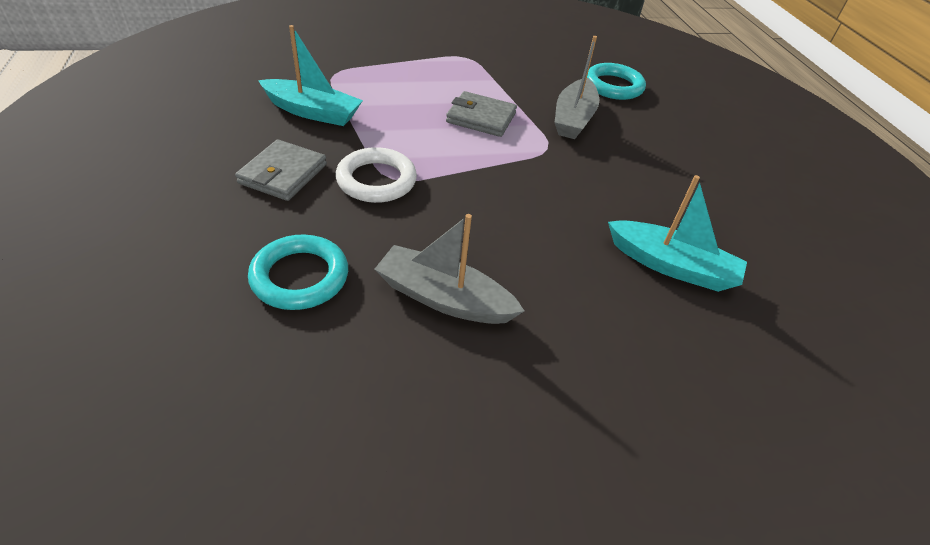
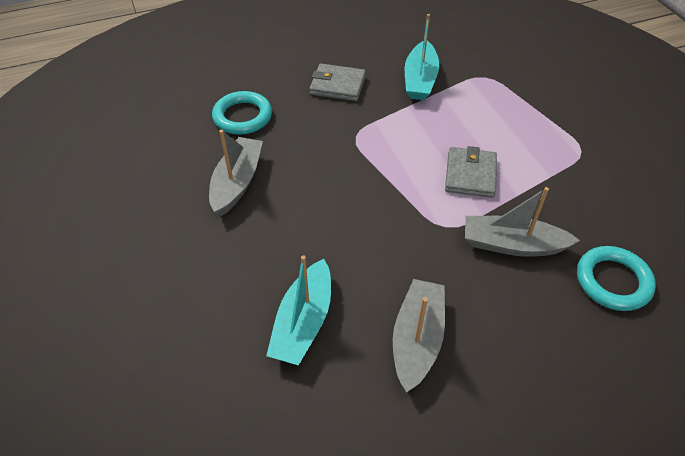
camera: 85 degrees right, 5 degrees up
(376, 180) = (349, 129): white ring -> none
(681, 194) = (417, 339): none -> grey boat

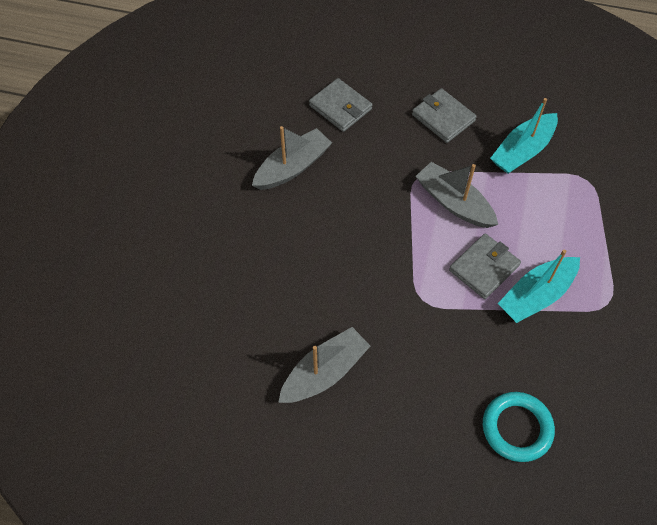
camera: 35 degrees right, 10 degrees up
(242, 116) = (340, 107): turquoise ring -> grey wallet
(303, 322) = (256, 309): turquoise boat -> turquoise boat (536, 295)
(512, 245) = (462, 348): grey boat -> grey boat (454, 203)

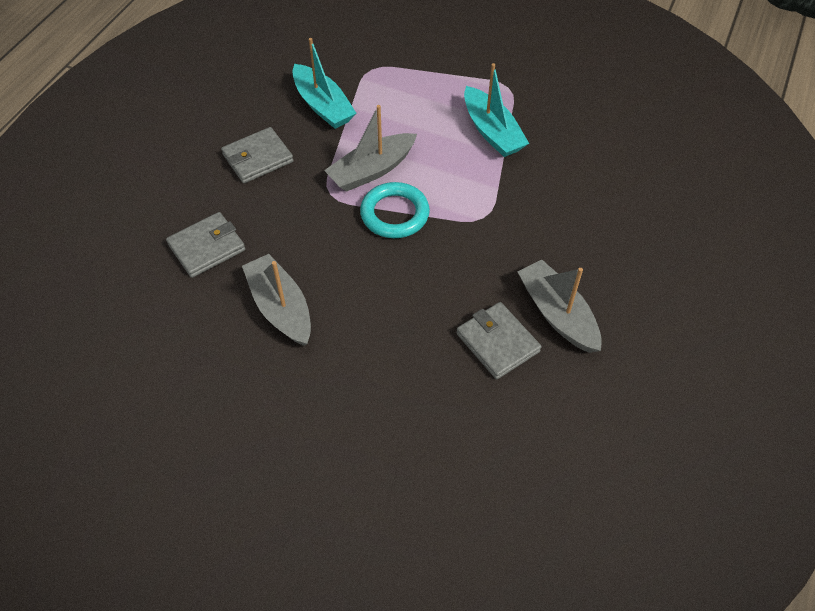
camera: 80 degrees left, 5 degrees down
(484, 268) = (455, 163): grey wallet -> grey wallet (497, 342)
(517, 428) = (625, 174): turquoise ring -> turquoise ring (394, 214)

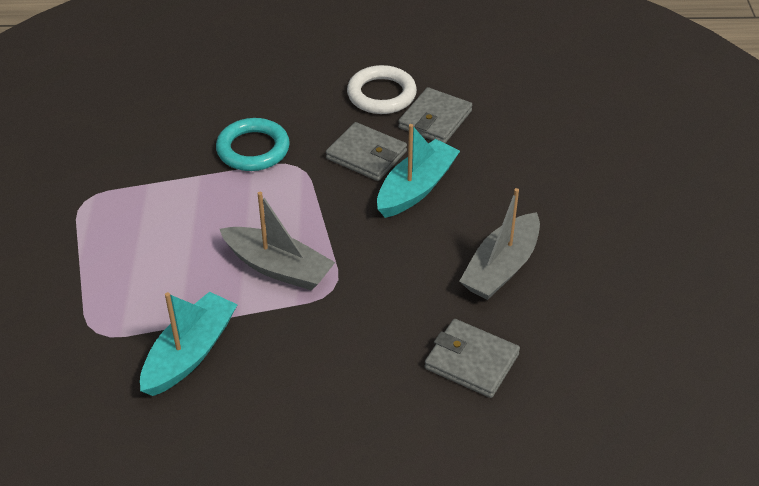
camera: 115 degrees left, 10 degrees down
(257, 158) = (314, 378): grey wallet -> grey wallet (366, 155)
(394, 214) = (331, 228): turquoise ring -> turquoise ring (253, 149)
(492, 132) = (168, 193): turquoise boat -> turquoise boat (416, 188)
(557, 314) = (381, 94): grey boat -> white ring

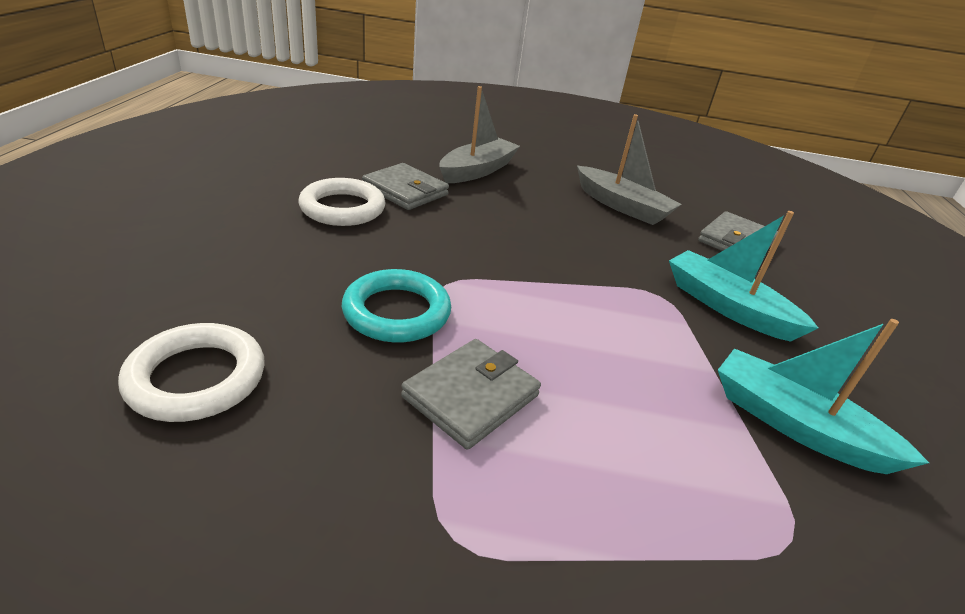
camera: 85 degrees left, 10 degrees down
(170, 94) = (196, 378): none -> white ring
(278, 268) = (630, 327): grey boat -> grey boat (477, 170)
(366, 155) = (446, 236): grey wallet -> grey wallet (471, 396)
(416, 188) = (509, 220): turquoise boat -> turquoise boat (727, 307)

